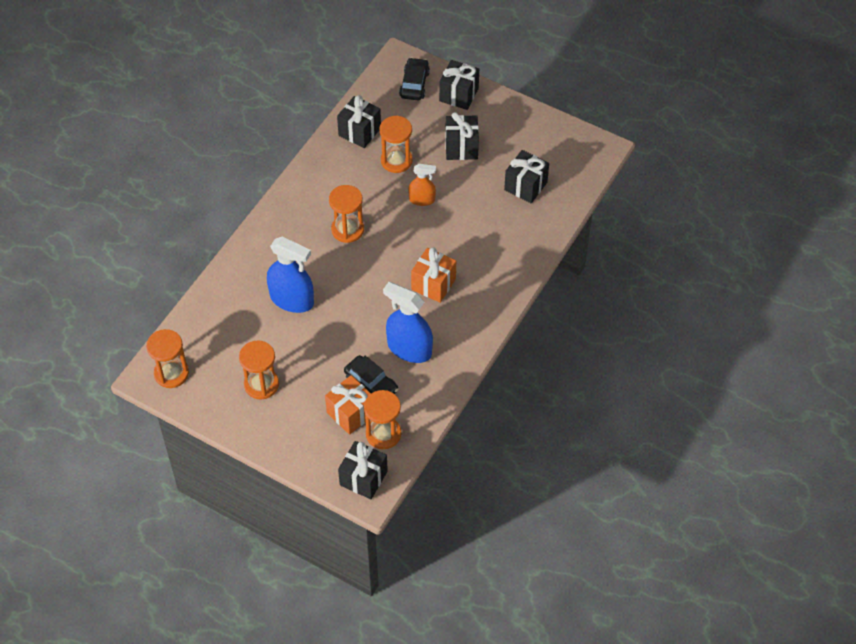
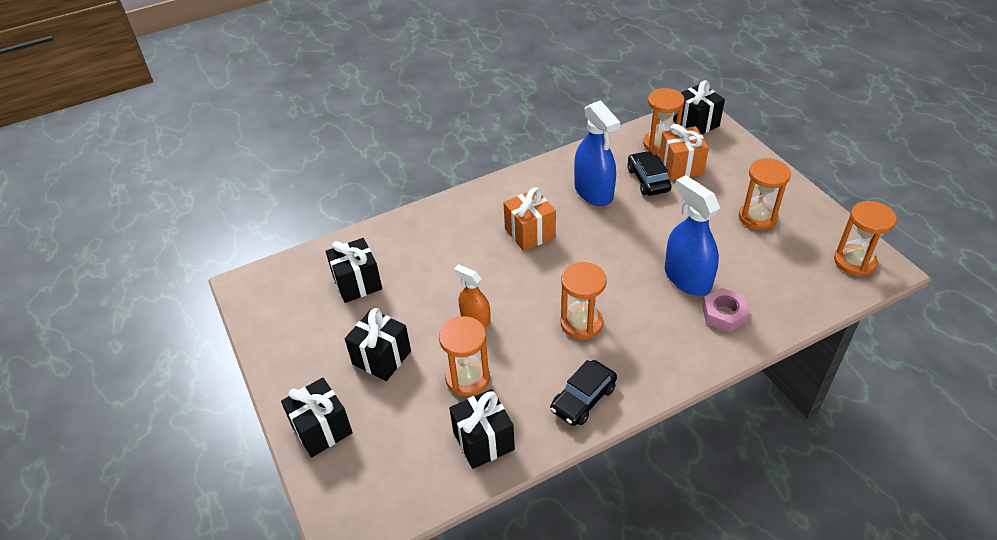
camera: 145 degrees left, 10 degrees down
(253, 282) = (724, 314): none -> pink nut
(414, 84) = (360, 476): black car -> black car (583, 399)

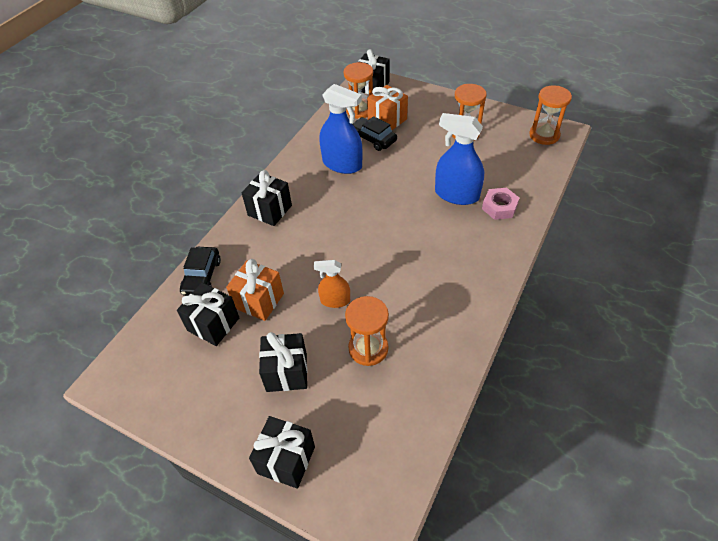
camera: 35 degrees left, 5 degrees up
(483, 441) = (420, 388): black gift -> black gift (269, 210)
(530, 233) = (321, 216): orange gift -> orange gift (259, 301)
(581, 323) = (414, 262): orange hourglass -> none
(583, 399) = (462, 315): black car -> black car (202, 277)

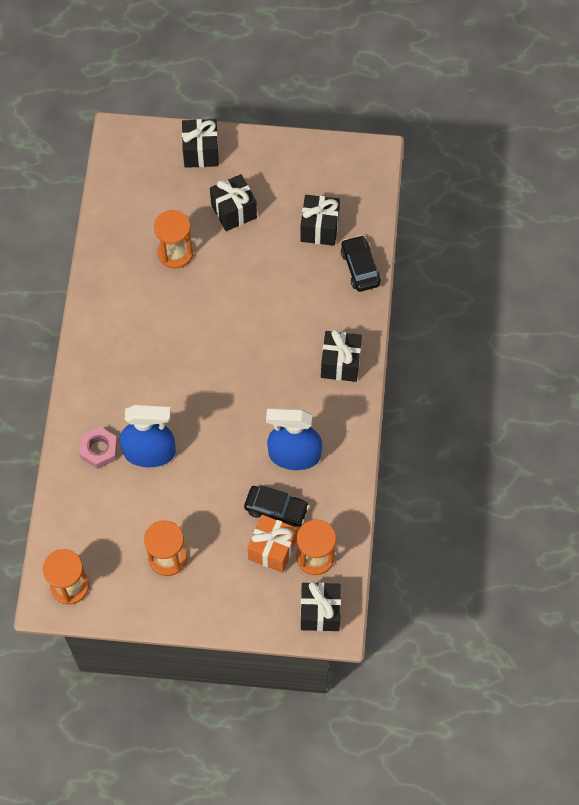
camera: 155 degrees right, 15 degrees up
(259, 301) = (292, 263): orange gift -> none
(335, 300) = (223, 286): orange spray bottle -> none

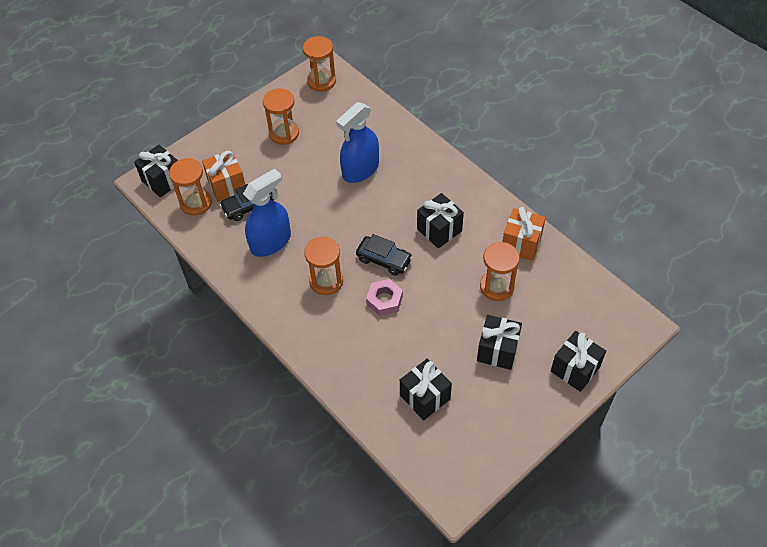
camera: 135 degrees right, 10 degrees down
(99, 450) = (391, 147): pink nut -> pink nut (384, 300)
(115, 266) = (521, 243): none -> orange gift
(289, 378) = (326, 281): none -> orange hourglass
(340, 363) = (303, 320): black gift -> black gift (439, 230)
(360, 268) = (363, 397): black car -> black car (384, 259)

